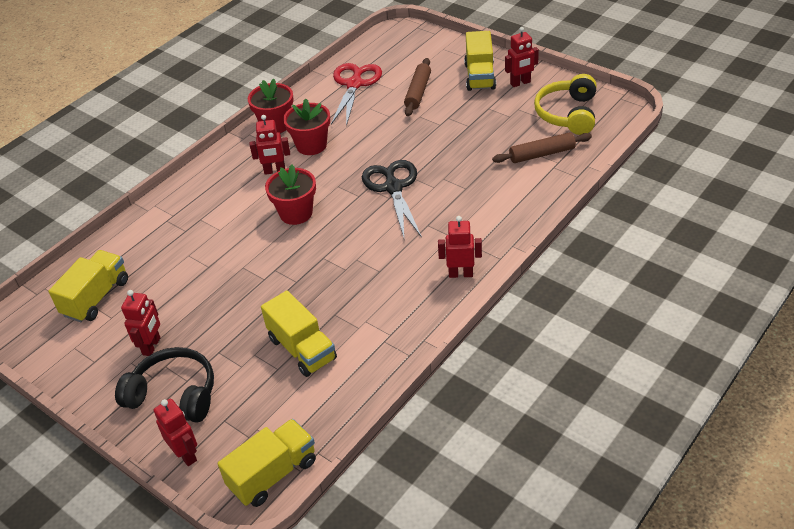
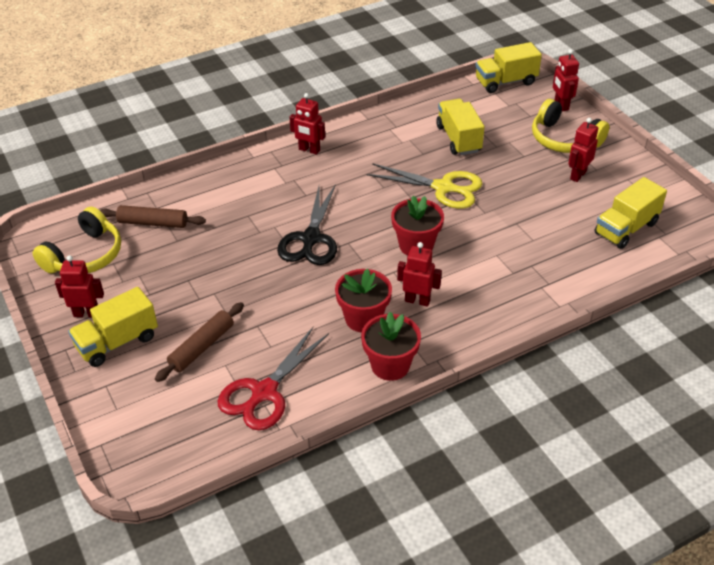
camera: 160 degrees left, 0 degrees up
(174, 394) = (564, 139): black headphones -> yellow headphones
(294, 279) = (443, 188): none -> yellow scissors
(479, 76) = (117, 342): yellow truck -> yellow truck turned 150 degrees counterclockwise

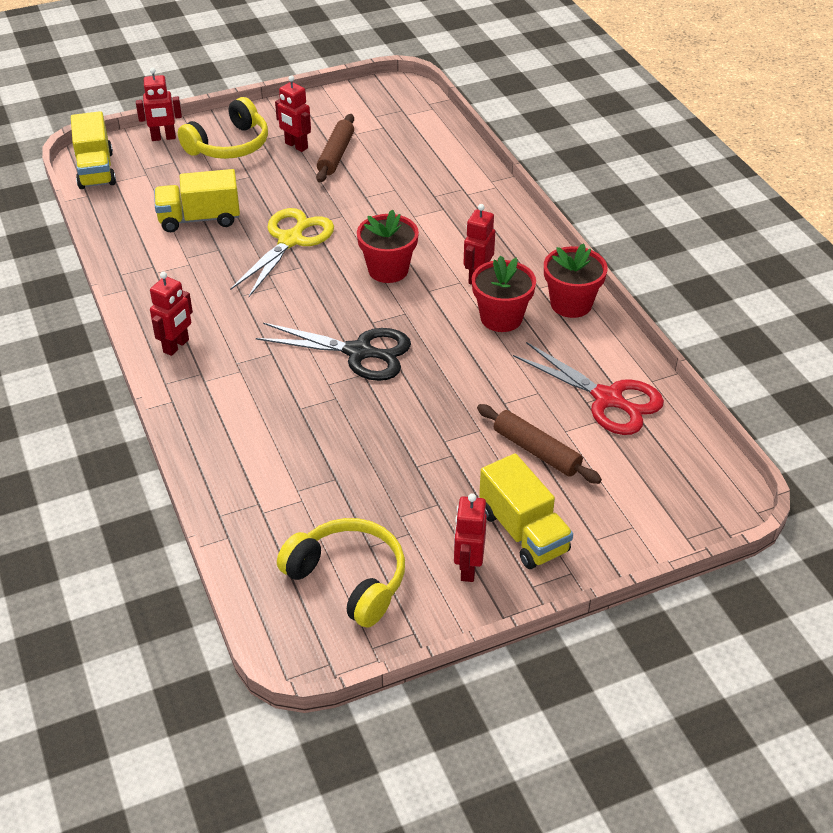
camera: 85 degrees left, 0 degrees up
(153, 223) = (293, 505): brown rolling pin -> brown rolling pin (336, 155)
(626, 228) = (389, 131): yellow truck -> none

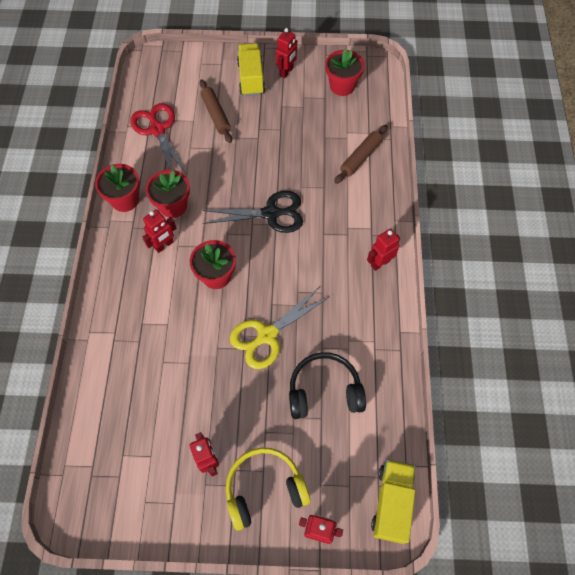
camera: 155 degrees left, 20 degrees up
(199, 219) = (324, 391): yellow truck -> black headphones
(336, 155) = (182, 430): brown rolling pin -> brown rolling pin (360, 157)
(349, 579) = (342, 86): yellow headphones -> red flower pot
(359, 352) = (271, 213): black scissors -> black scissors turned 135 degrees clockwise

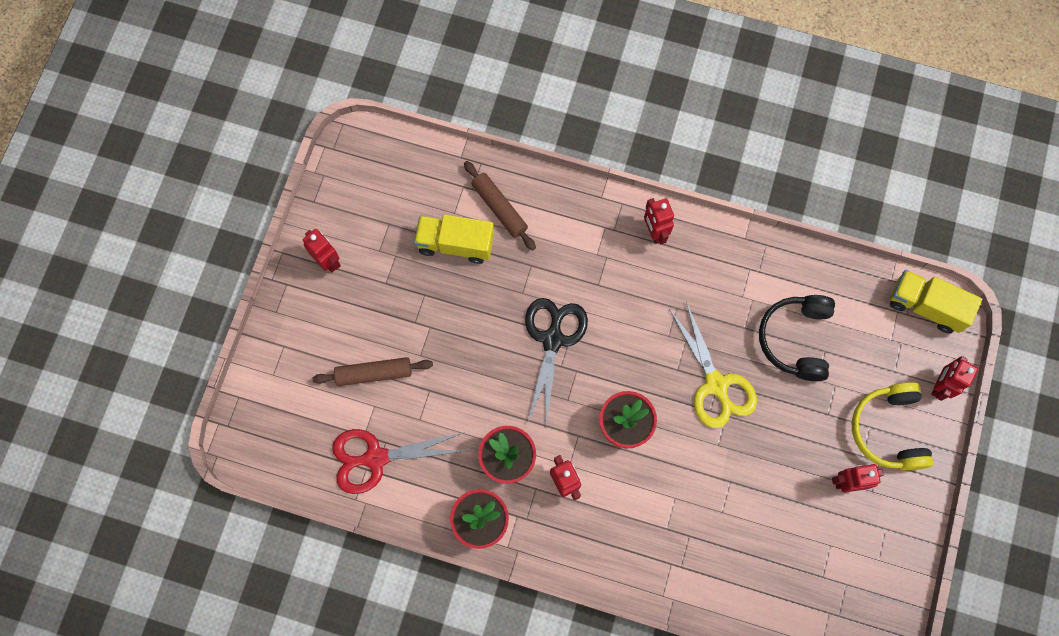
camera: 75 degrees left, 10 degrees up
(251, 78) = (324, 311): yellow truck -> yellow truck (455, 244)
(342, 86) = (376, 196): red flower pot -> none

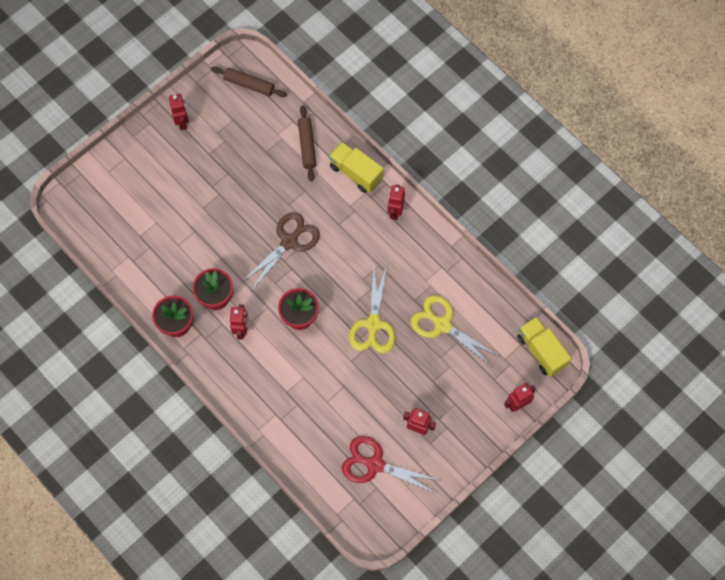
camera: 30 degrees right, 5 degrees down
(374, 373) = (168, 203): brown rolling pin -> brown rolling pin (249, 84)
(375, 458) = (138, 253): red scissors -> red scissors (375, 464)
(455, 244) = (266, 153): yellow truck -> yellow truck (356, 173)
(552, 339) = (289, 241): black scissors -> brown scissors
(795, 339) = (442, 325): black headphones -> yellow scissors
(888, 430) = (465, 412): yellow headphones -> none

